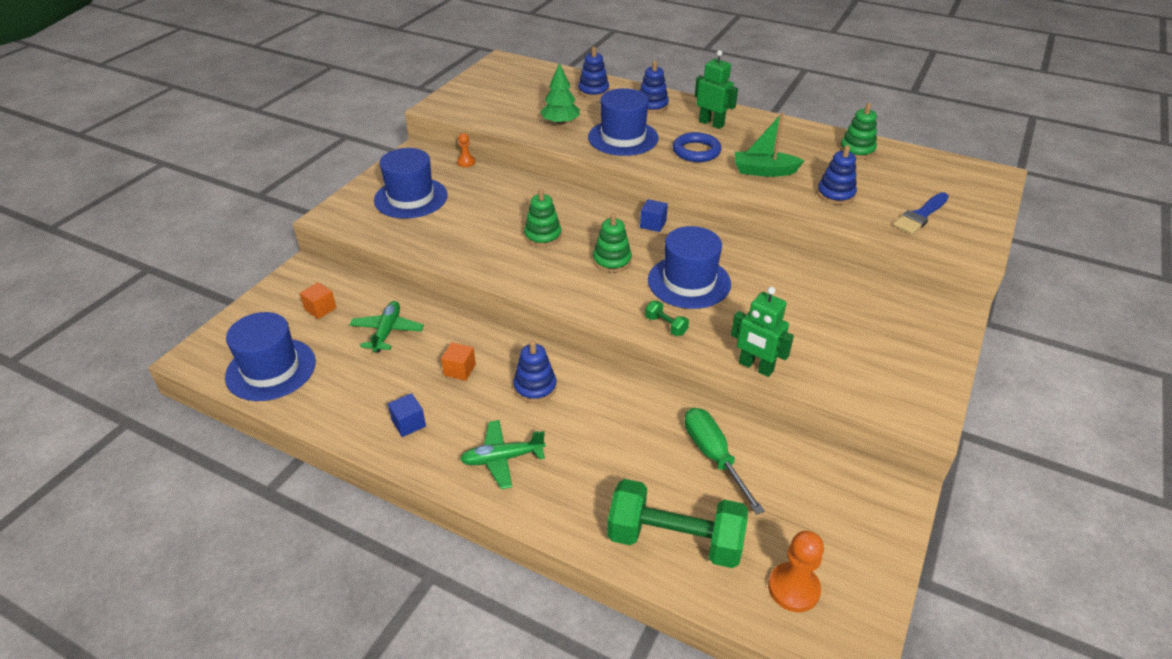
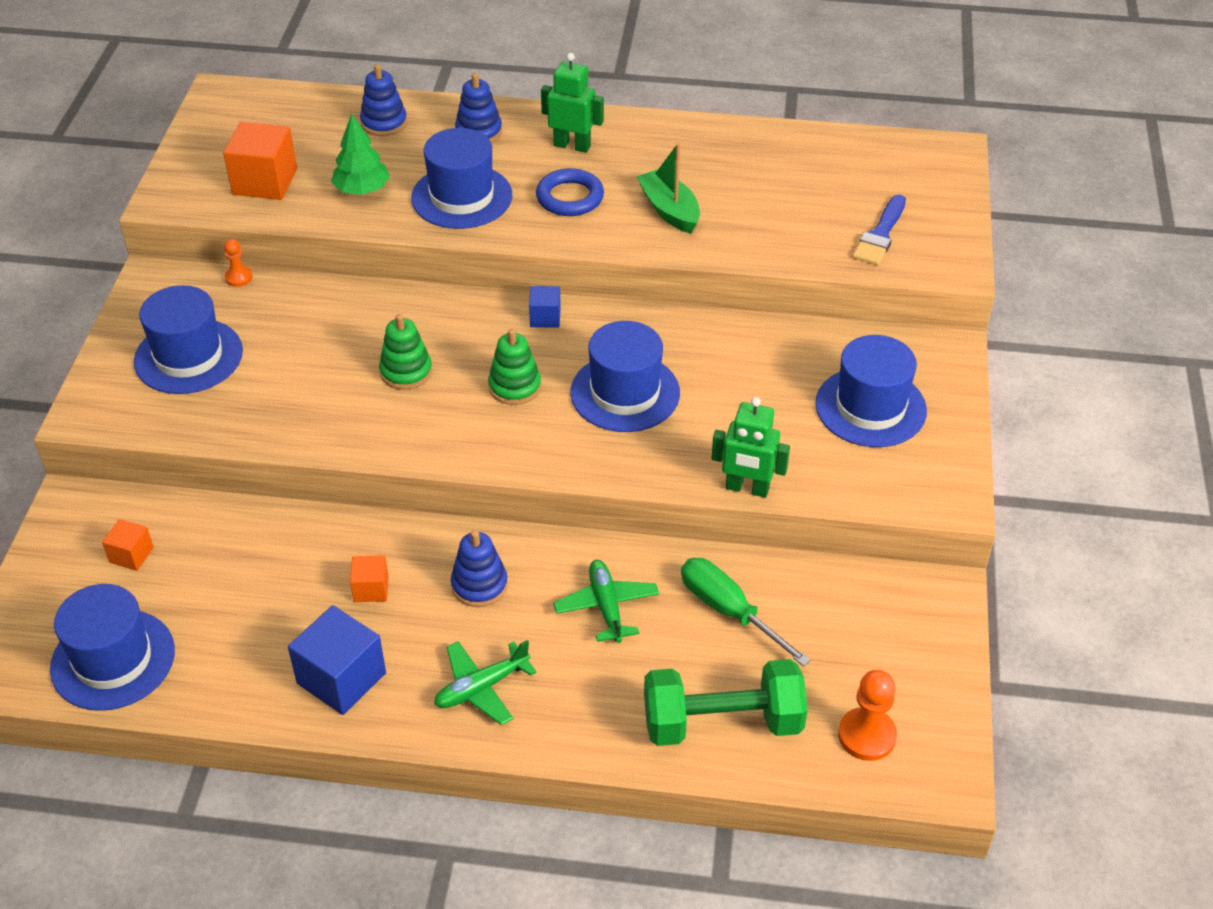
camera: 20 degrees left, 5 degrees up
(387, 331) = (245, 562): green plane -> green plane (606, 606)
(408, 423) = (341, 678): blue cube -> blue cube, size x1.85
(502, 108) = (265, 182): none -> orange cube
(666, 325) = (620, 462): green dumbbell -> none
(764, 171) = (669, 210): green boat -> green boat turned 75 degrees clockwise
(835, 194) = (770, 226): blue stacking toy -> none
(857, 150) = (775, 149): green stacking toy -> none
(877, 334) = (870, 407): none -> blue hat

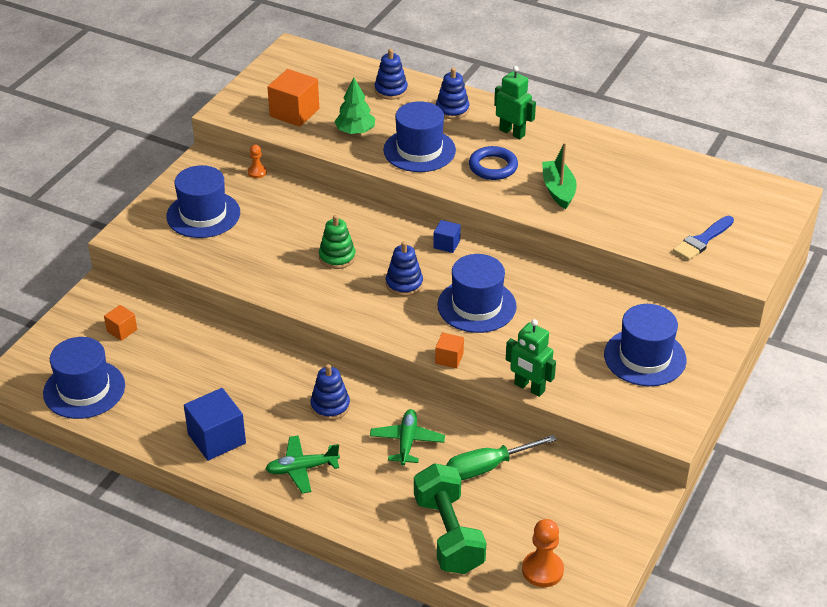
camera: 20 degrees right, 5 degrees down
(371, 589) = (260, 390): orange cube -> orange cube (449, 358)
(514, 387) = (404, 284): green stacking toy -> blue stacking toy
(722, 723) = (448, 534): green dumbbell -> green dumbbell turned 60 degrees clockwise
(729, 611) = (488, 467): green screwdriver -> green screwdriver turned 90 degrees counterclockwise

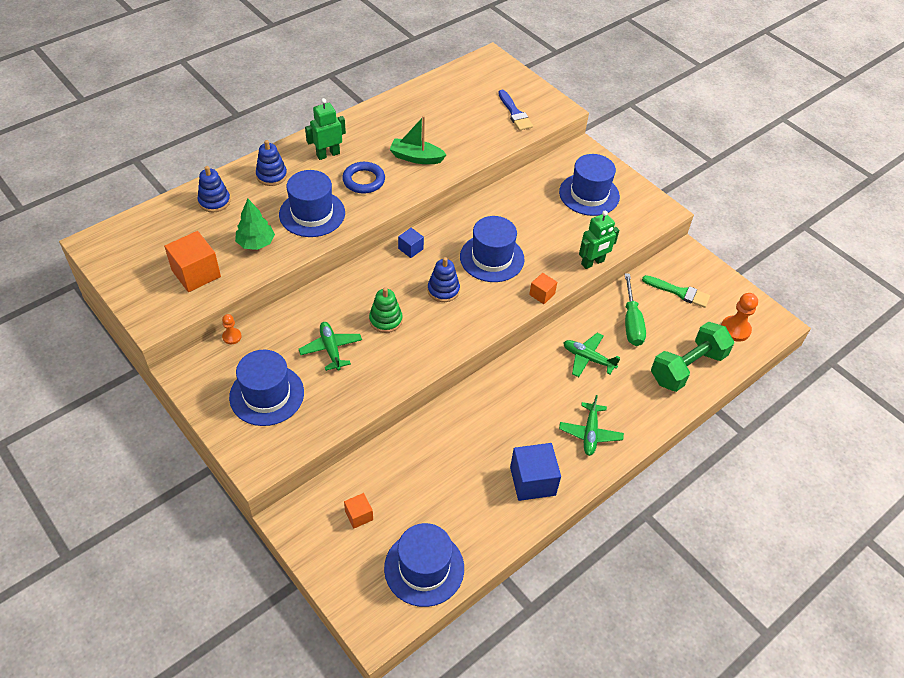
camera: 70 degrees left, 10 degrees up
(278, 234) = (331, 349): none -> green plane
(330, 406) = (529, 392): blue stacking toy -> none
(448, 534) = (687, 367): green dumbbell -> green dumbbell turned 45 degrees counterclockwise
(569, 501) = (679, 292): none -> green brush

